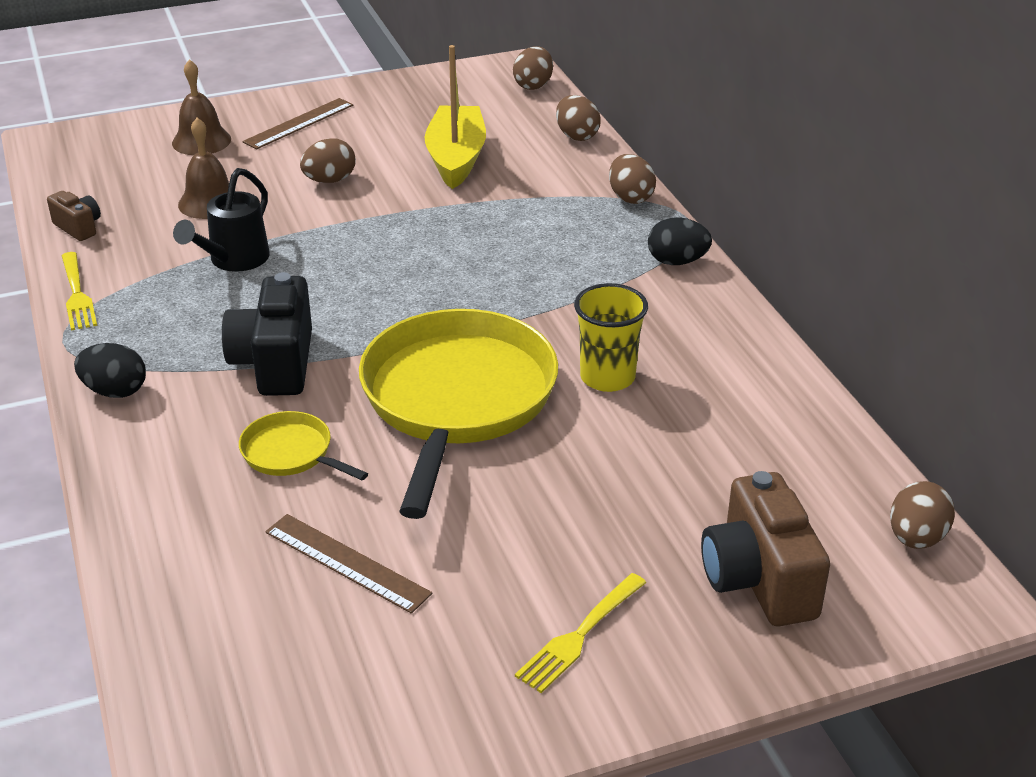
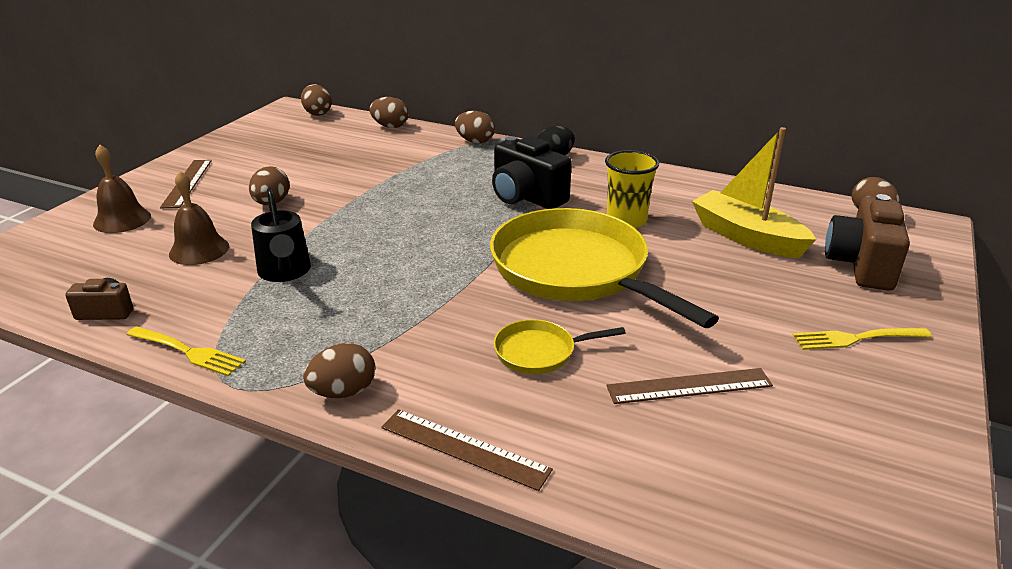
camera: 45 degrees left, 5 degrees down
(115, 391) = (343, 392): black egg -> brown egg
(115, 488) = (464, 448): none -> brown ruler
(275, 363) = (430, 312): black camera -> black camera (526, 197)
(456, 158) = (337, 161): yellow boat -> yellow boat (747, 237)
(579, 635) = (856, 338): yellow fork -> yellow fork turned 90 degrees clockwise
(759, 580) = (861, 265): brown camera -> brown camera turned 75 degrees clockwise

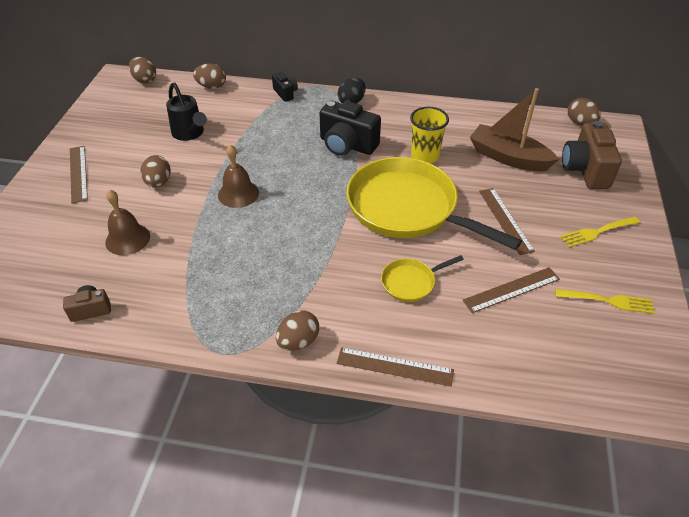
camera: 15 degrees left, 15 degrees up
(122, 220) = (47, 220): brown bell -> brown bell (238, 193)
(188, 352) = (173, 332): yellow fork -> yellow fork (608, 301)
(285, 272) = (205, 248): black watering can -> black watering can (189, 133)
(475, 141) = (285, 93): brown egg -> black camera
(713, 304) = (505, 220): none -> brown ruler
(747, 237) = (508, 157): yellow boat -> brown boat

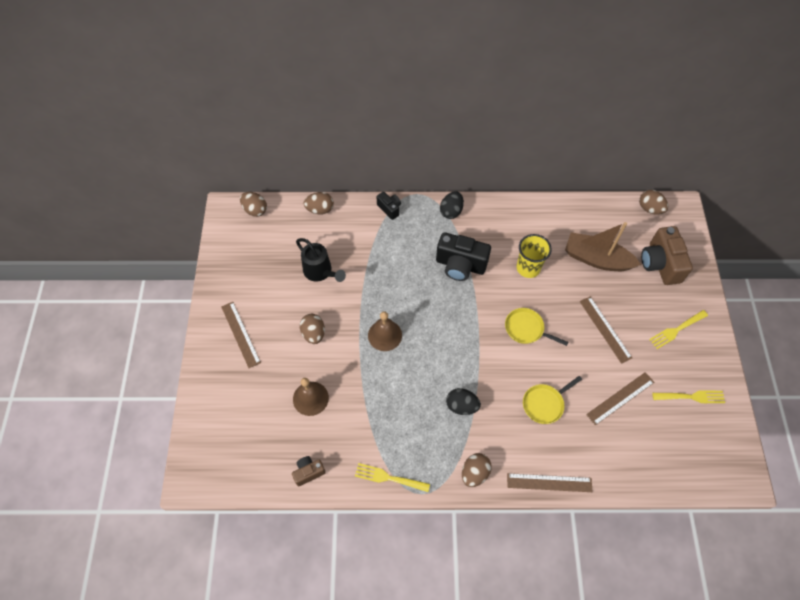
camera: 10 degrees left, 15 degrees up
(187, 330) = (389, 478): none -> yellow fork
(305, 270) = (461, 406): none -> black egg
(408, 208) = (526, 329): yellow pan -> yellow pan, size x0.44

